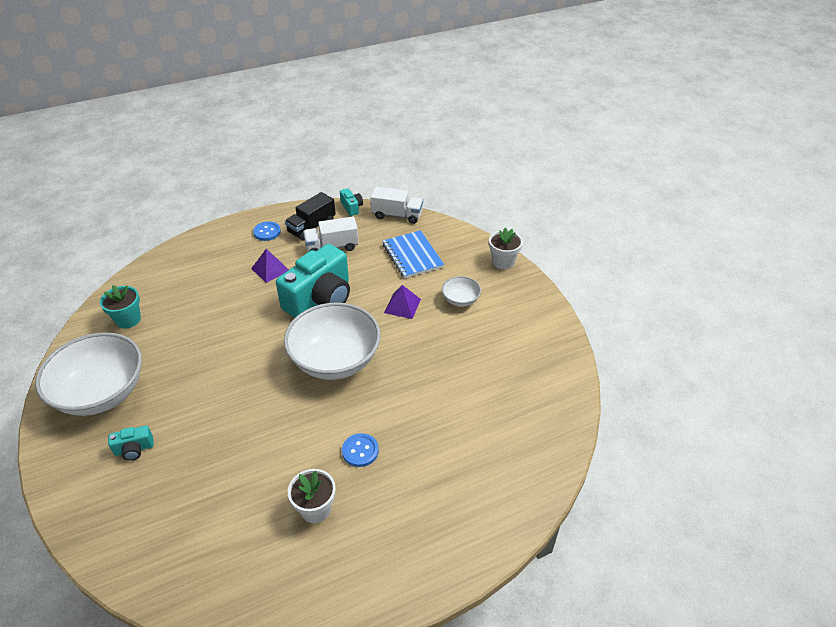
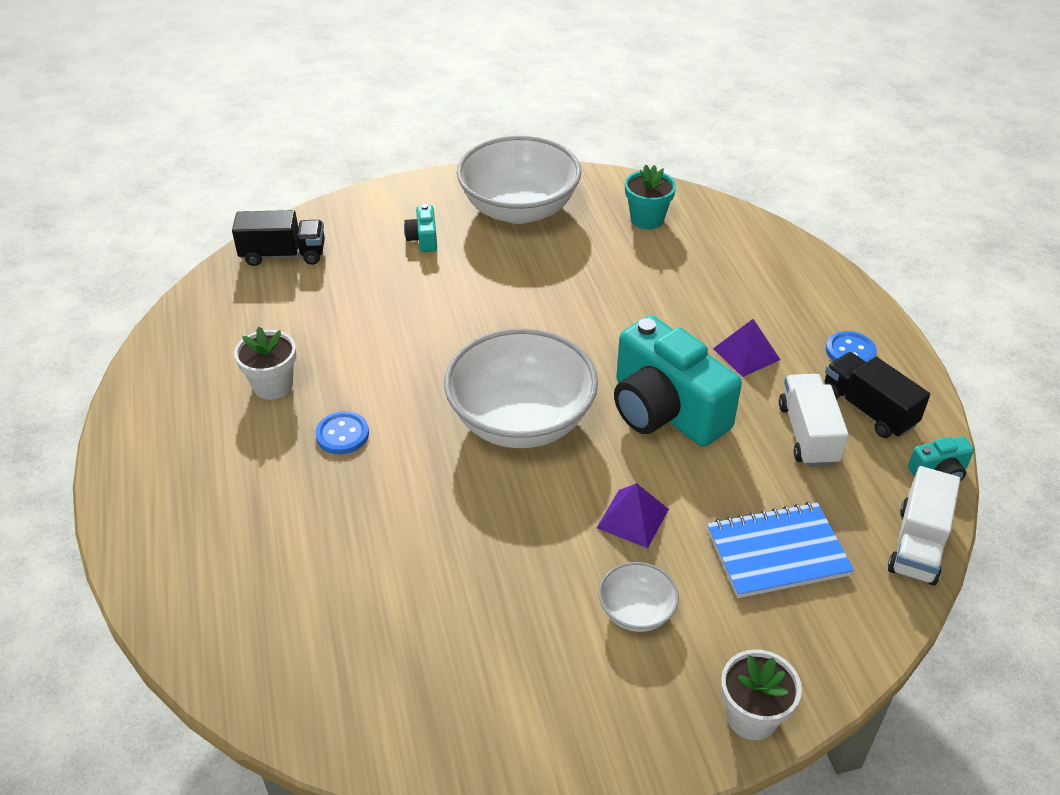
camera: 100 degrees right, 0 degrees up
(144, 552) = (283, 255): none -> black truck

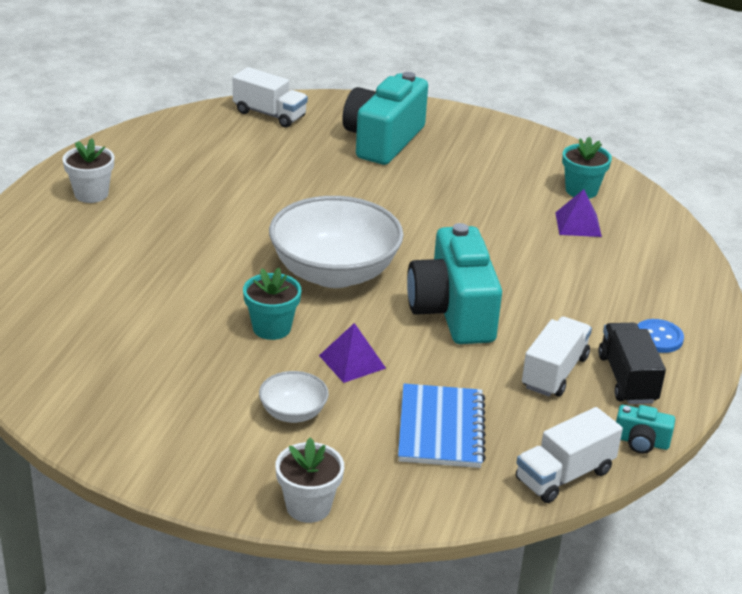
camera: 30 degrees right, 10 degrees down
(273, 385) = (182, 186): white flower pot -> white flower pot (91, 194)
(283, 255) = (269, 114): black truck -> white truck
(342, 434) = (199, 231): blue button -> none
(423, 239) = (383, 140): turquoise camera -> turquoise camera, size x2.35
(519, 209) = (480, 148): white bowl -> none
(523, 519) = (272, 328): none -> turquoise flower pot
(746, 354) = (563, 304): purple pyramid -> purple pyramid (578, 224)
(777, 553) = (441, 429): blue notebook -> blue notebook turned 75 degrees clockwise

